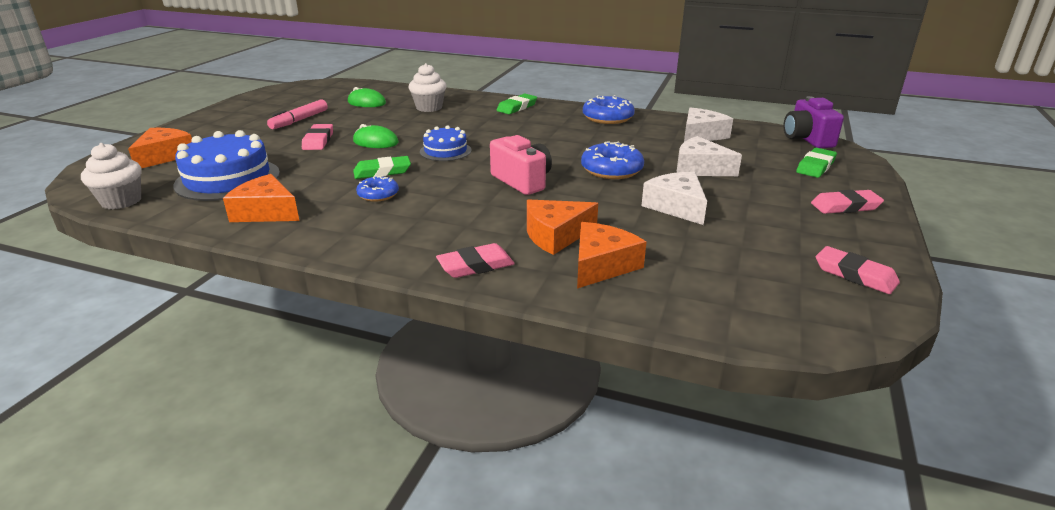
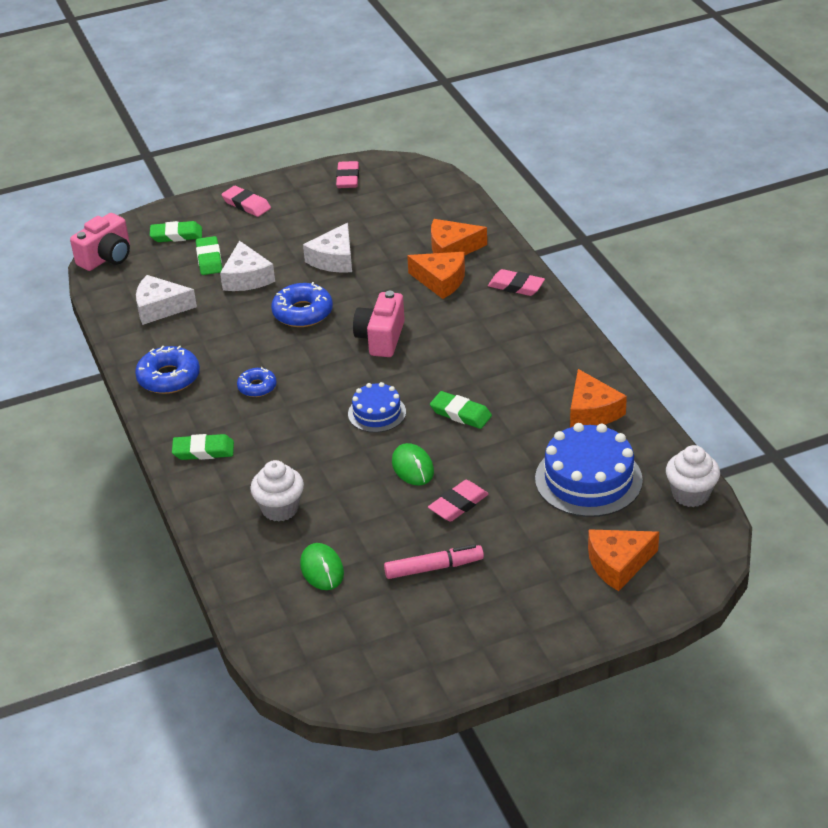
camera: 130 degrees left, 10 degrees up
(378, 194) = (496, 384): blue donut -> blue donut (257, 387)
(753, 166) = (209, 259): none -> green eraser
(807, 139) = (107, 257): purple camera -> pink camera

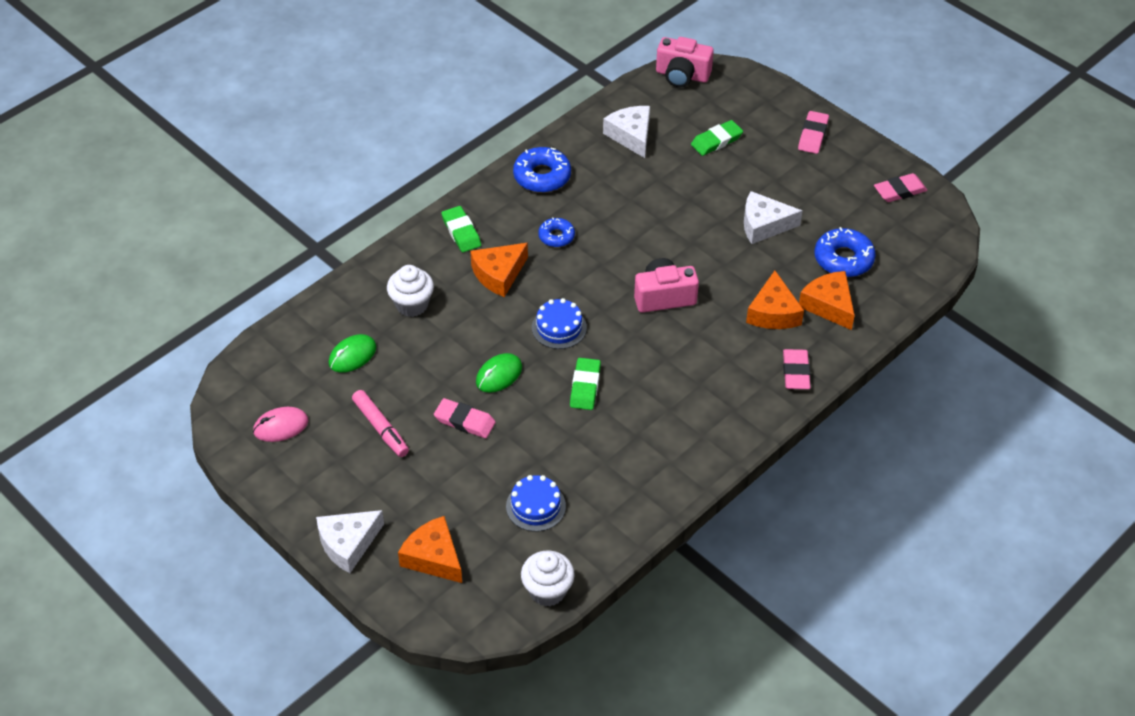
camera: 65 degrees right, 10 degrees up
(176, 235) = (739, 106): green eraser -> none
(247, 278) = (703, 175): white cheese -> white cheese (348, 544)
(302, 312) = (673, 230): blue donut -> blue donut (843, 259)
(388, 647) = (281, 426): none -> pink mouse
(588, 479) = (535, 506): blue cake -> blue cake, size x0.58
(592, 411) = (633, 483): orange cheese -> orange cheese (499, 274)

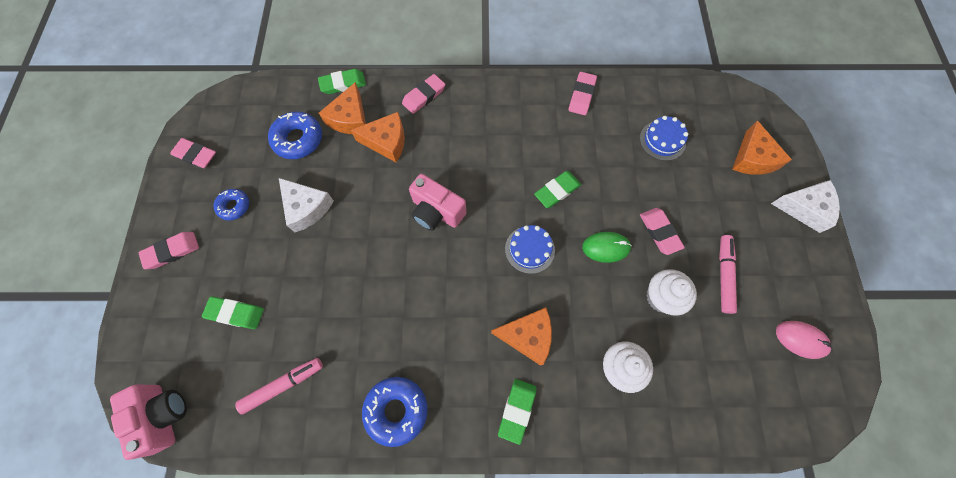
camera: 135 degrees left, 20 degrees up
(352, 355) = (702, 359): green mouse -> none
(547, 591) = (698, 91): white cupcake -> white cupcake (661, 297)
(556, 236) = (450, 333): blue donut -> blue donut (234, 206)
(631, 135) = (283, 385): white cheese -> pink marker
(656, 490) = (581, 95): none -> pink eraser
(773, 312) = (386, 141): orange cheese -> orange cheese turned 45 degrees clockwise
(877, 326) = (343, 84): none -> green eraser

